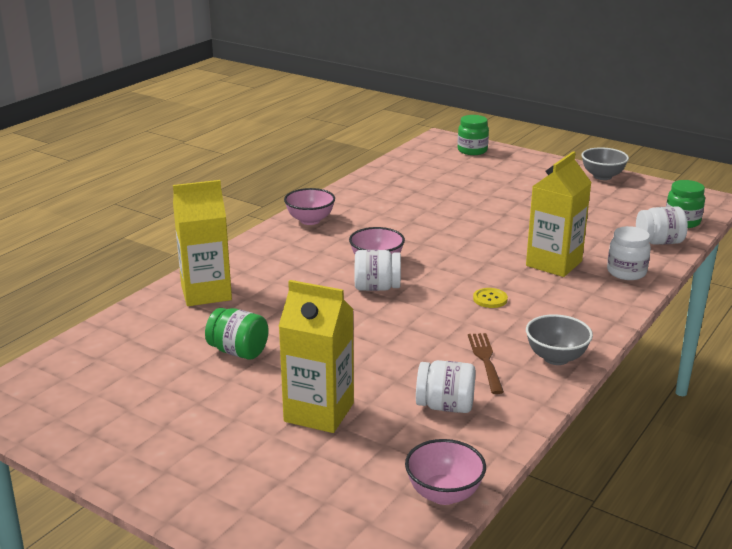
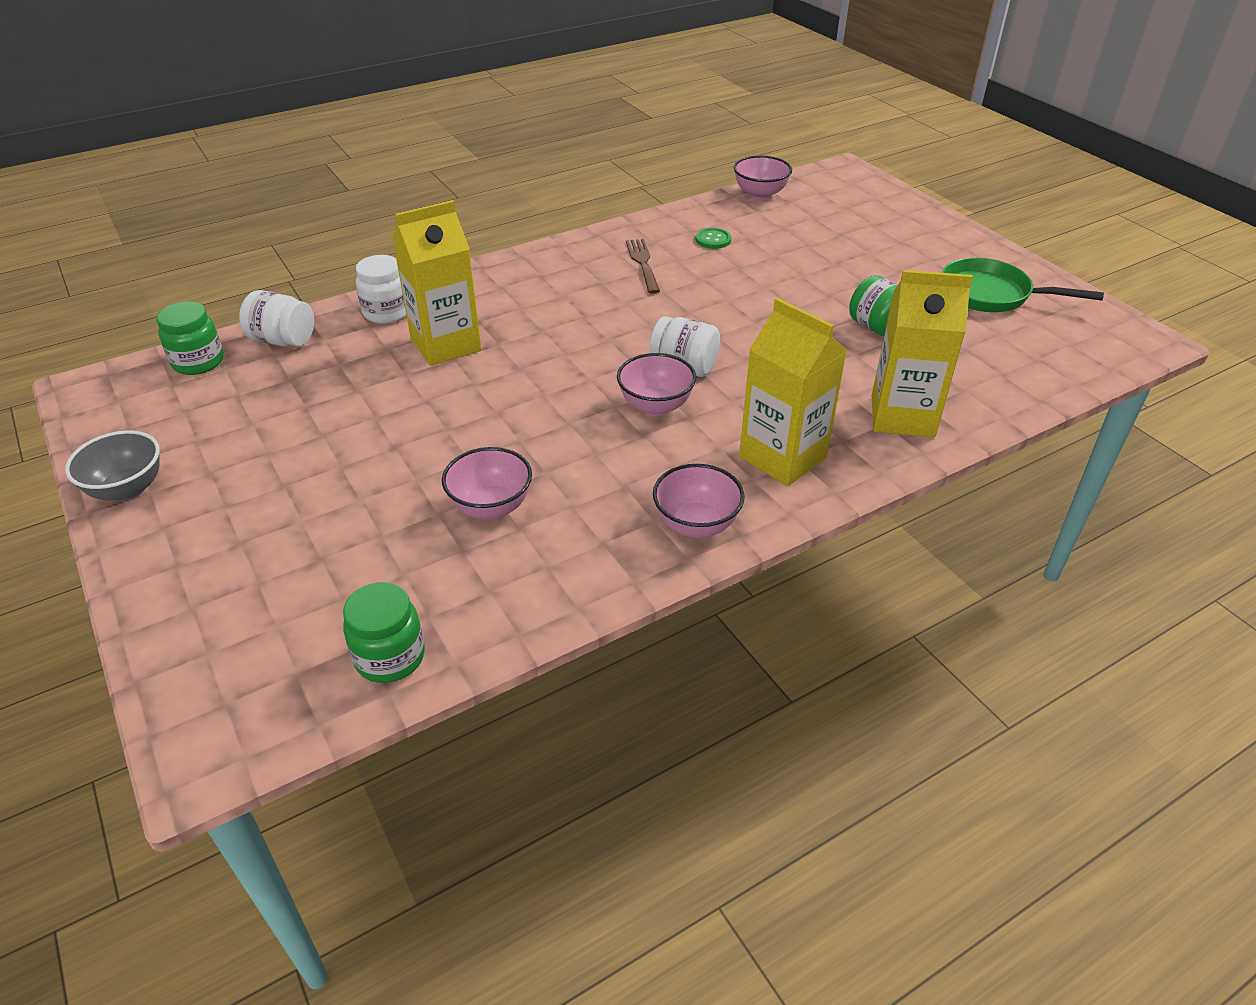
camera: 155 degrees left, 15 degrees up
(134, 414) = (991, 294): none -> green pan
(319, 412) = (822, 259): yellow carton -> yellow carton (782, 457)
(422, 205) = (491, 507): none -> pink bowl
(445, 406) = (713, 240): white jar -> green button
(472, 151) = (212, 664): green jar -> green jar (390, 657)
(486, 360) = (643, 264): brown fork -> brown fork turned 150 degrees clockwise
(490, 299) = (572, 320): yellow button -> none
(556, 358) = (579, 251): grey bowl -> none

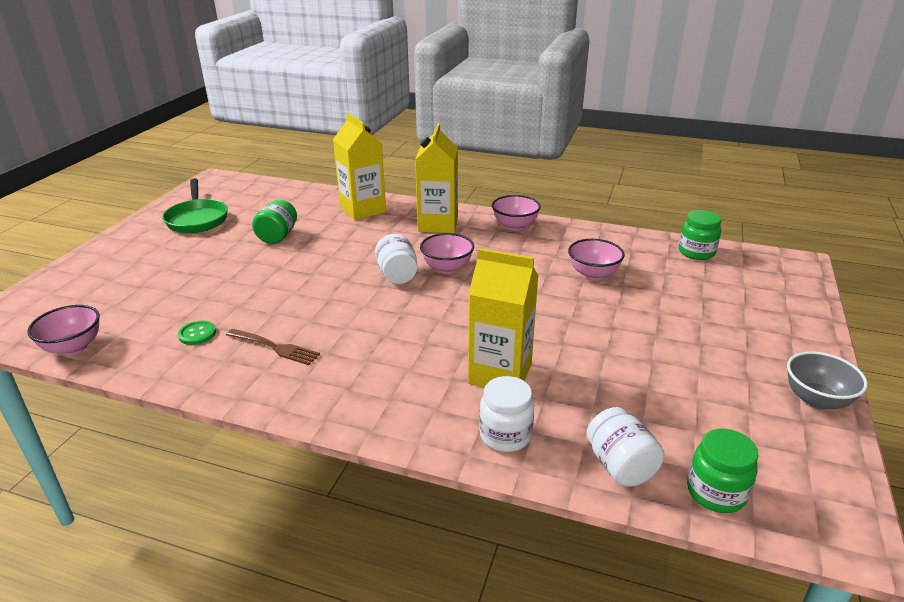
camera: 130 degrees left, 10 degrees down
(643, 264) = (274, 347): brown fork -> brown fork turned 105 degrees counterclockwise

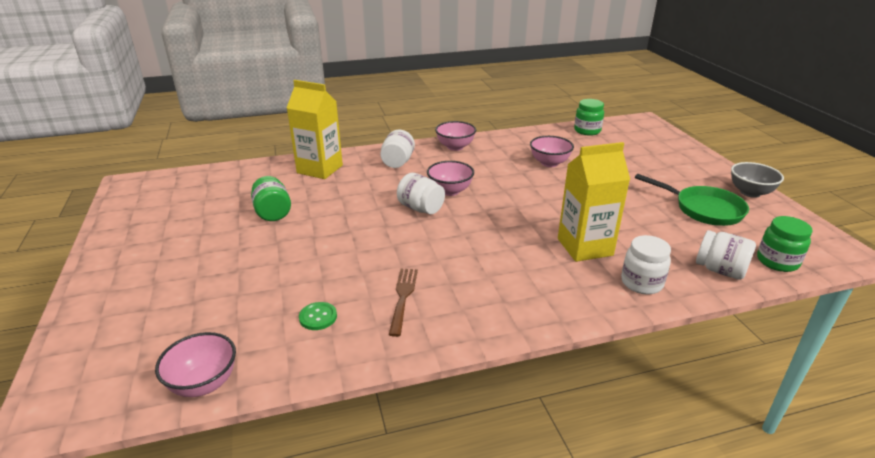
camera: 35 degrees left, 0 degrees up
(197, 219) = (164, 224): green pan -> green pan (703, 209)
(274, 347) = (403, 298): brown fork -> brown fork turned 75 degrees counterclockwise
(438, 224) = (398, 162): yellow carton -> white jar

